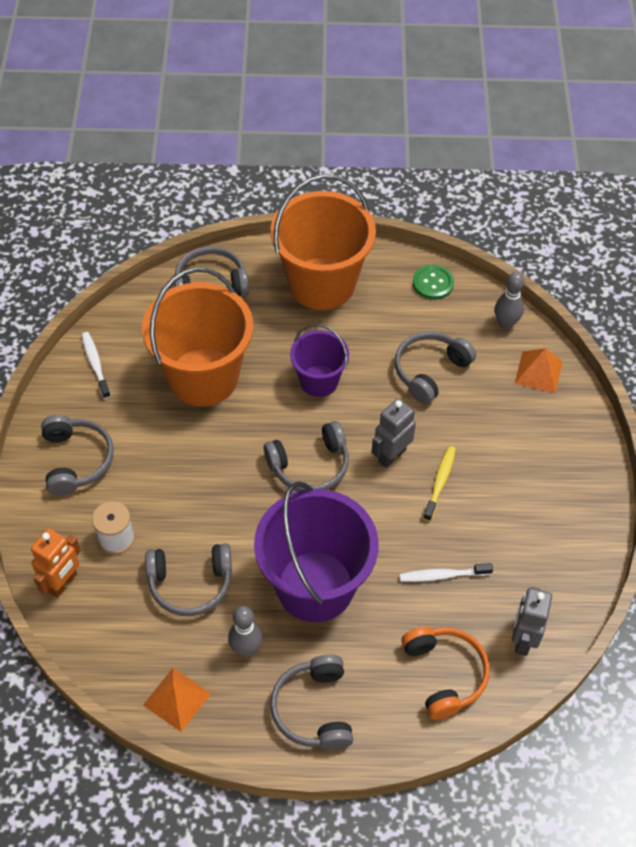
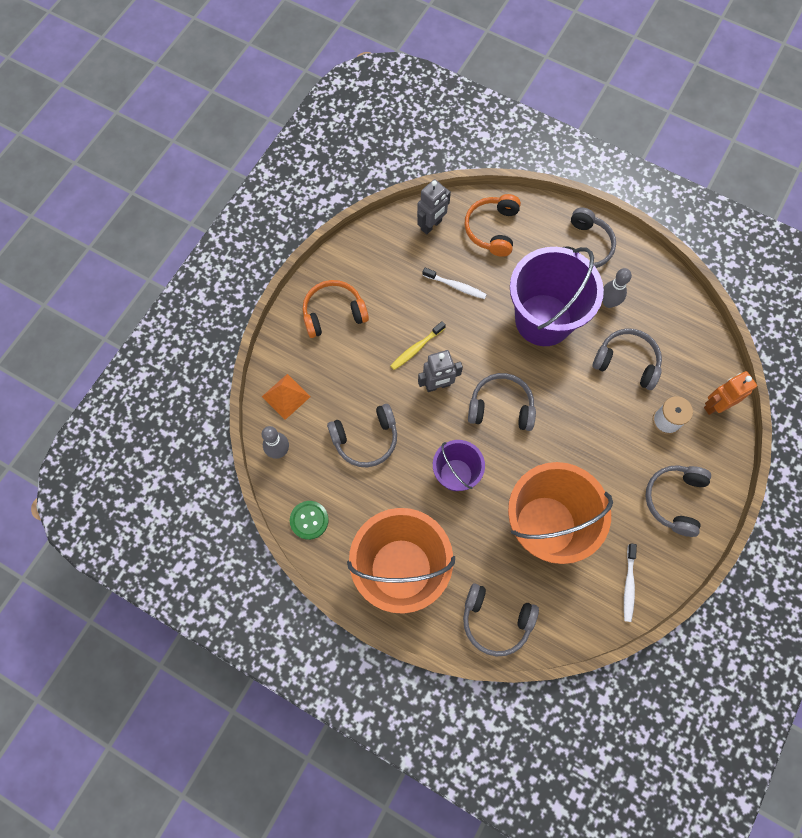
camera: 150 degrees left, 15 degrees up
(176, 699) = (666, 293): orange pyramid -> none
(556, 476) = (333, 313): none -> orange headphones

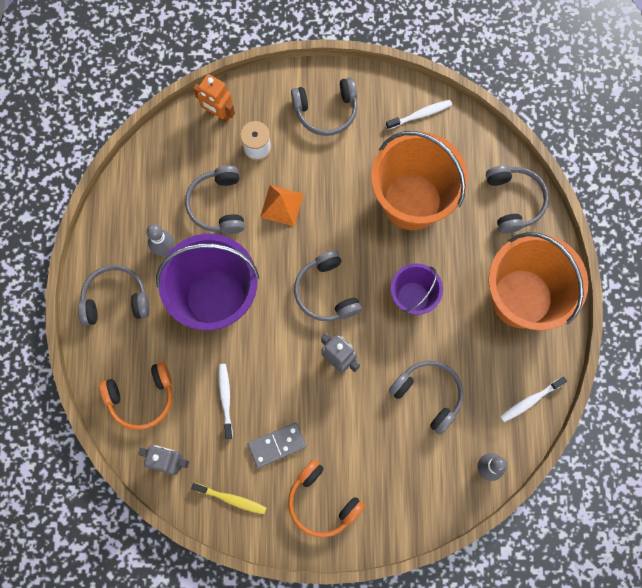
camera: 120 degrees left, 5 degrees up
(286, 396) = (432, 495): orange pyramid -> orange pyramid (281, 205)
(309, 520) = (530, 401): green button -> white toothbrush
(397, 304) = (277, 445): none -> grey domino
(416, 348) = (313, 400): yellow toothbrush -> yellow toothbrush (231, 499)

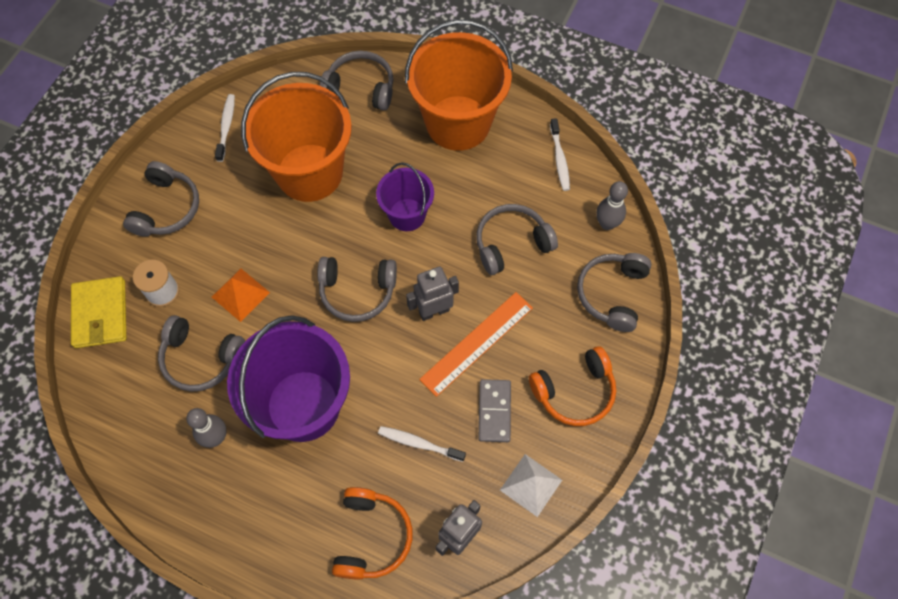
camera: 65 degrees left, 10 degrees down
(115, 299) = (243, 518): grey headphones -> grey headphones (612, 294)
(218, 114) = (100, 314): orange robot -> yellow wallet
(231, 499) = (531, 485): yellow toothbrush -> white pyramid
(327, 406) = (476, 343): none -> orange ruler

